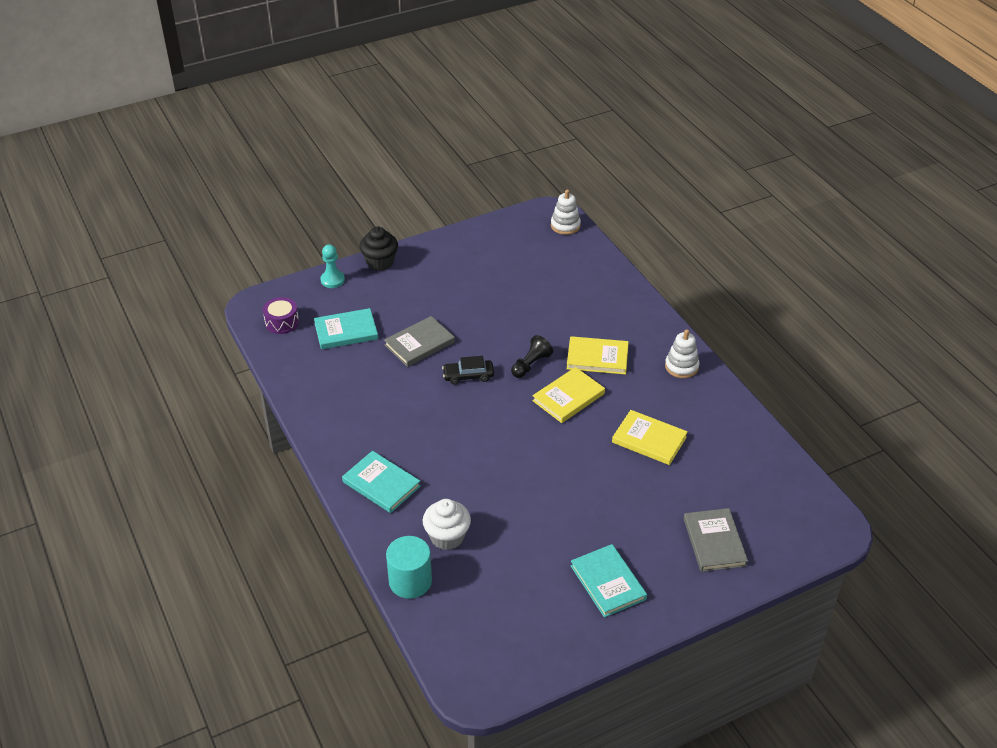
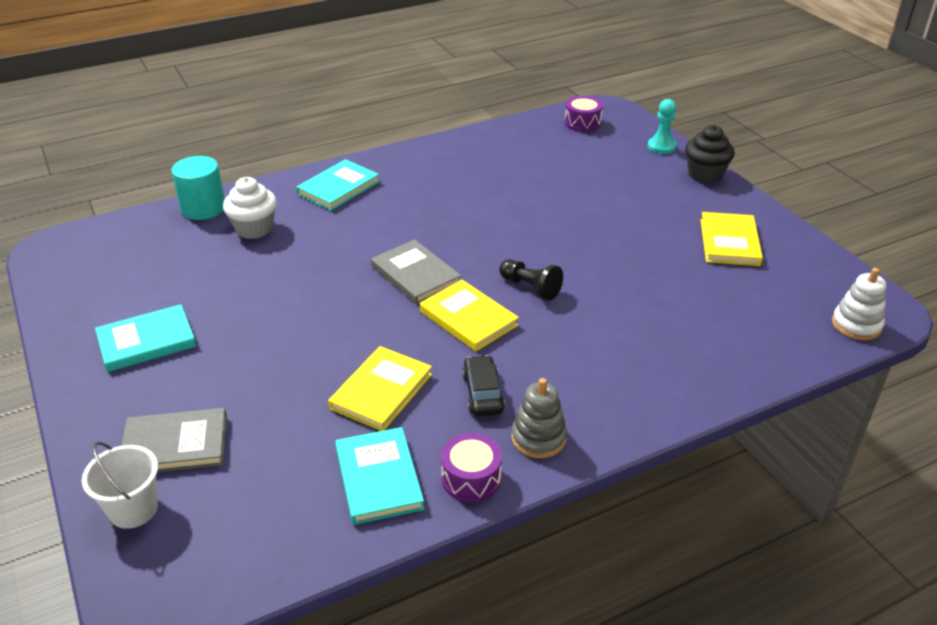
camera: 90 degrees right, 5 degrees down
(346, 331) = (574, 158): turquoise book -> turquoise book (378, 478)
(419, 344) = (560, 205): grey book -> grey book (415, 275)
(468, 376) = (506, 239): black car -> black car (482, 393)
(597, 357) = (550, 348): yellow book -> yellow book (729, 242)
(681, 367) = (538, 438): white stacking toy -> grey stacking toy
(718, 396) = (471, 478): none -> purple drum
(772, 553) = (133, 509): none -> white bucket

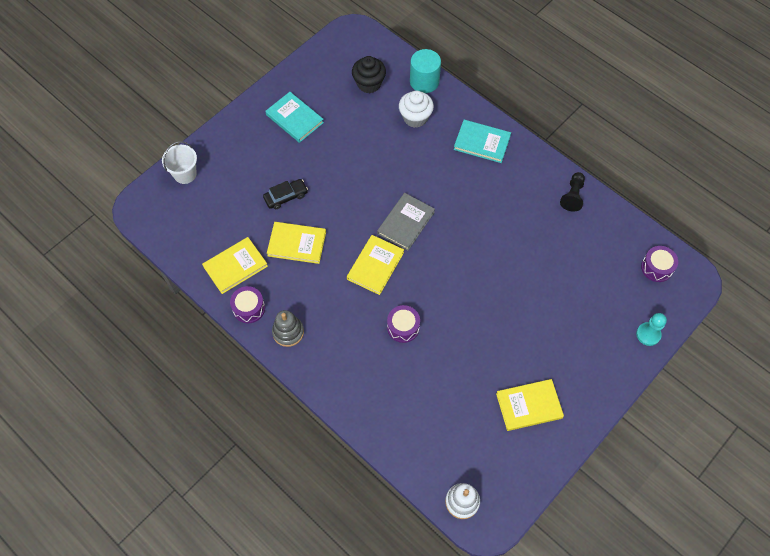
camera: 70 degrees right, 25 degrees up
(175, 445) = (228, 170): grey book -> none
(378, 478) = (235, 266): turquoise book -> yellow book
(482, 393) = (313, 294): black car -> black car (286, 197)
(530, 287) = (420, 291): black pawn -> black pawn (572, 196)
(580, 316) = (403, 327): none -> purple drum
(705, 174) = (619, 374): black cupcake -> black cupcake (369, 84)

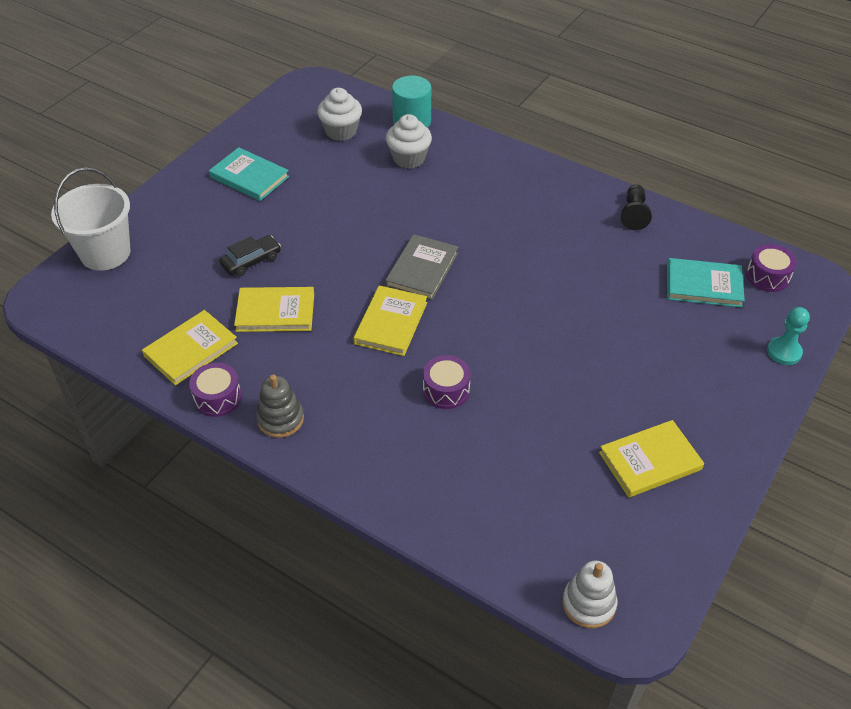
camera: 10 degrees left, 15 degrees down
(185, 174) = (105, 253): white bucket -> white bucket, size x1.55
(369, 84) = (341, 131): black cupcake -> white cupcake
(482, 142) = (501, 173): turquoise book -> turquoise book (703, 285)

